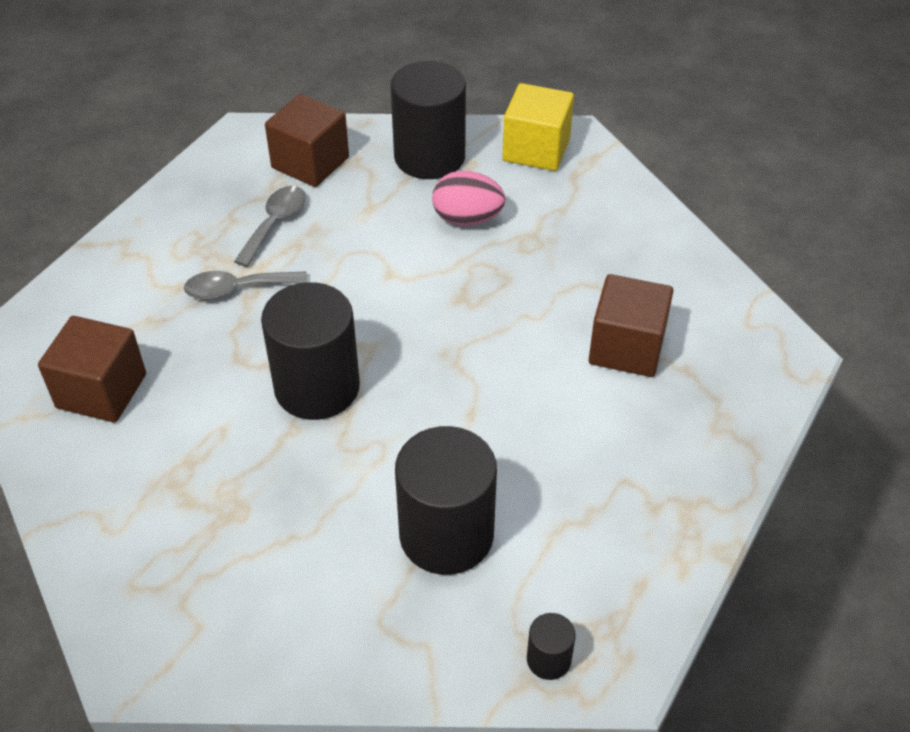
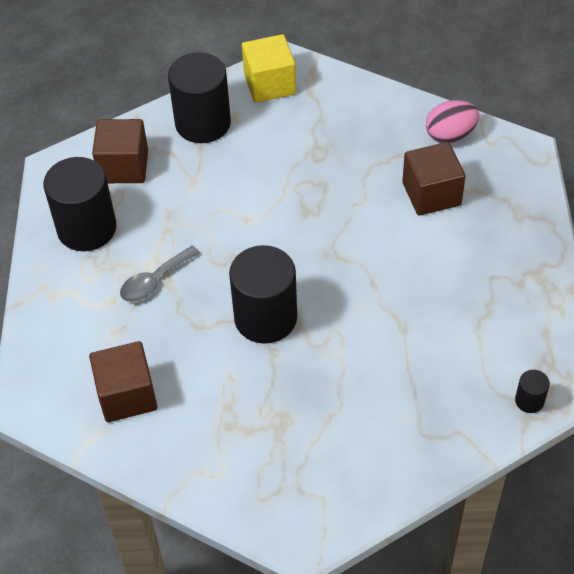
camera: 30 degrees left, 5 degrees up
(275, 223) = (139, 222): grey spoon -> none
(446, 535) = (419, 364): black cylinder -> black cylinder (87, 228)
(467, 219) = (265, 156): pink egg -> pink egg (450, 135)

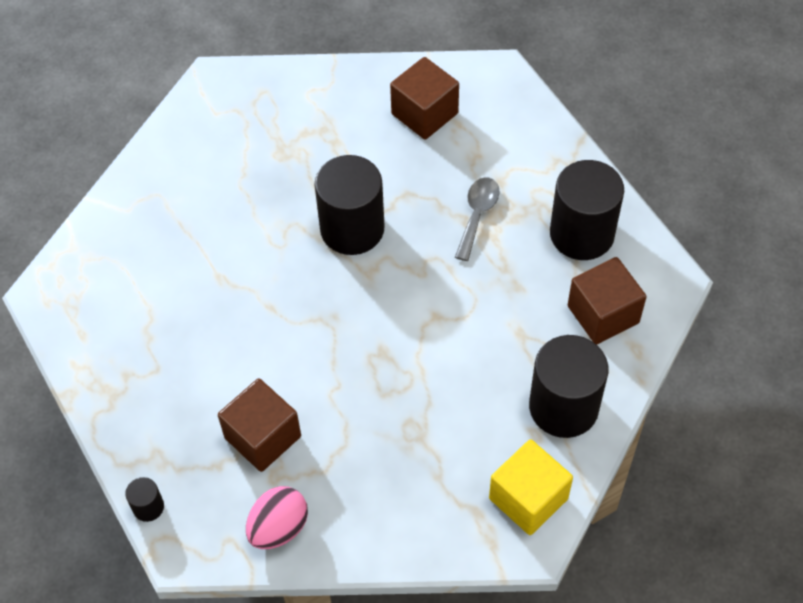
camera: 150 degrees right, 5 degrees up
(529, 400) = (75, 263): black cylinder -> black cylinder (148, 507)

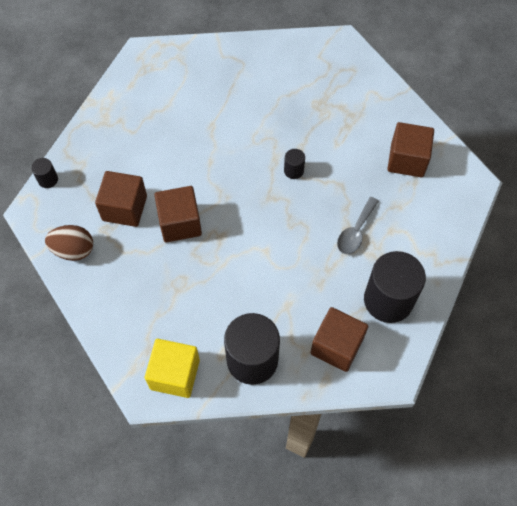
camera: 55 degrees right, 5 degrees up
(278, 528) = (73, 250): pink egg -> brown egg
(331, 386) = (180, 223): none -> brown cube
(352, 228) = (293, 170): black cylinder -> black cylinder, size x0.44
(477, 215) = (355, 232): grey spoon -> grey spoon turned 135 degrees clockwise

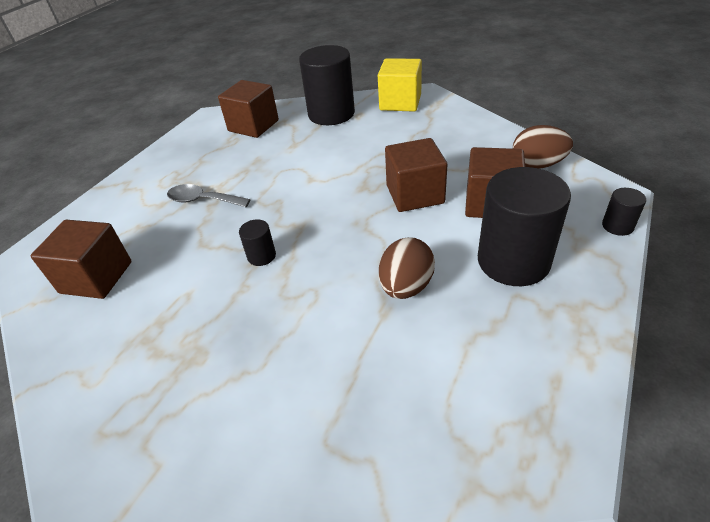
camera: 175 degrees left, 20 degrees down
(197, 141) = (406, 286): none -> brown egg
(355, 232) = (203, 200): grey spoon -> grey spoon turned 105 degrees counterclockwise
(388, 300) = (192, 154): black cylinder -> black cylinder (513, 261)

